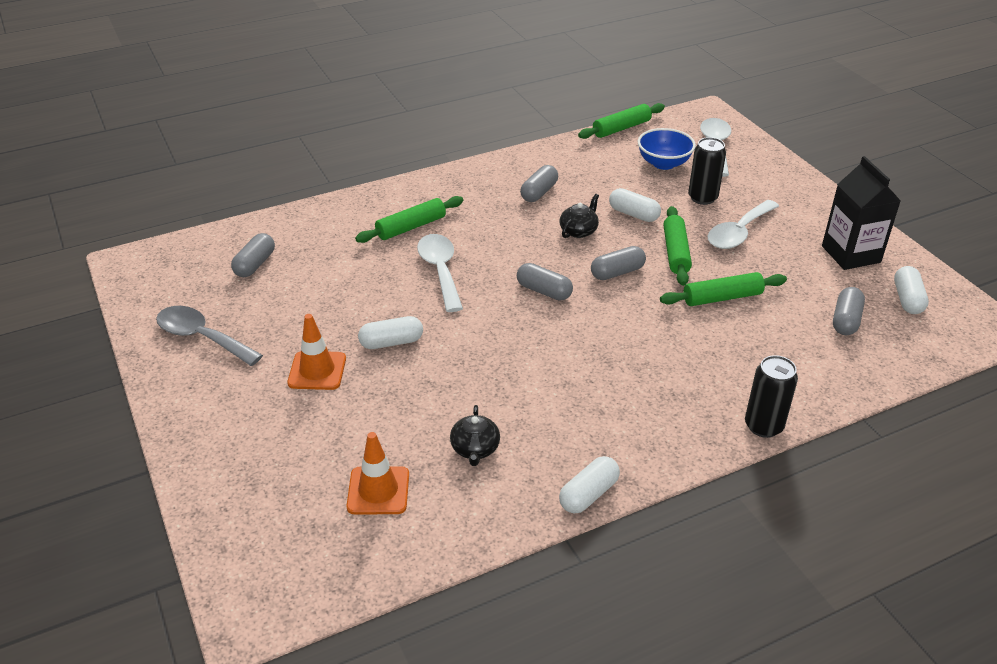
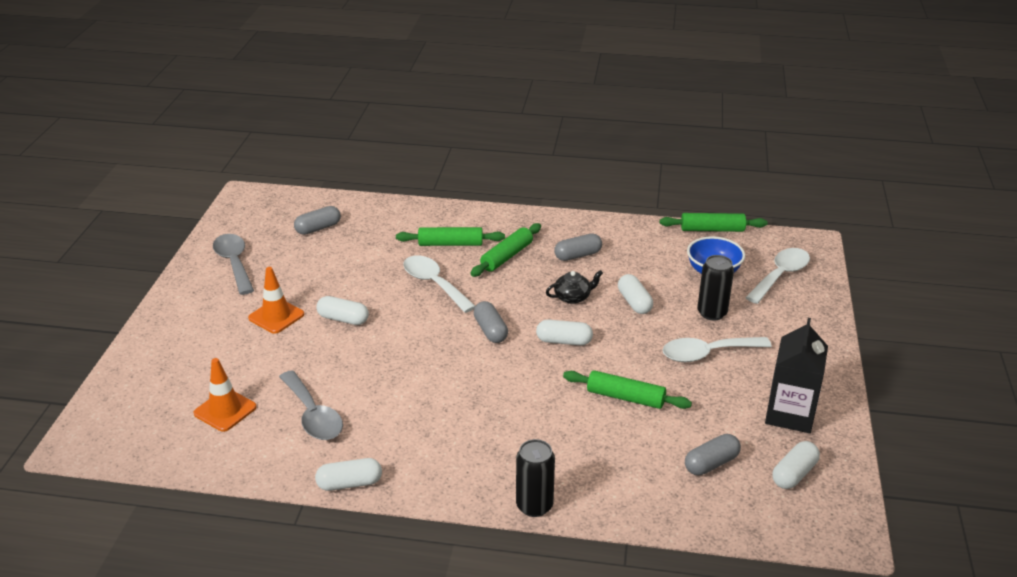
camera: 35 degrees right, 5 degrees down
(440, 271) = (434, 284): white spoon -> white spoon turned 60 degrees counterclockwise
(475, 449) = (313, 415): black teapot -> grey spoon
(617, 272) = (564, 341): grey capsule -> white capsule
(675, 252) = (631, 346): green rolling pin -> green rolling pin (506, 256)

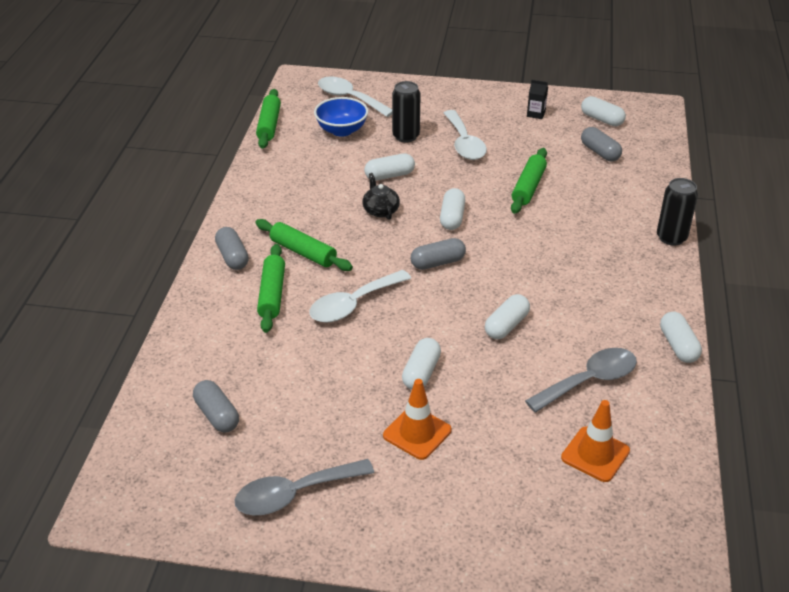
camera: 90 degrees left, 5 degrees up
(395, 369) = (506, 325): none -> white capsule
(578, 255) = (306, 205): grey capsule -> grey capsule (232, 257)
(790, 414) = (536, 114): black carton -> black carton, size x0.45

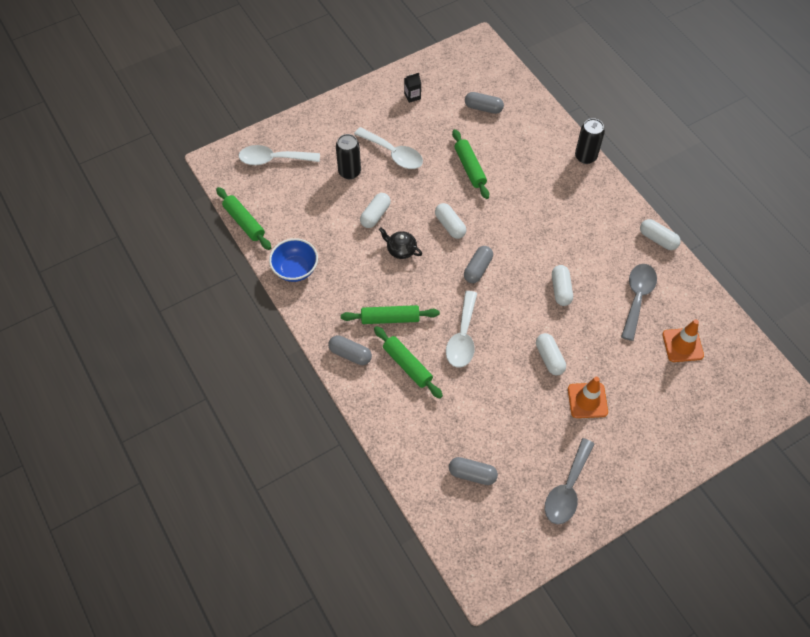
camera: 40 degrees left, 20 degrees up
(341, 130) = (301, 194): blue bowl -> blue bowl (295, 269)
(601, 119) = (457, 76): white capsule -> none

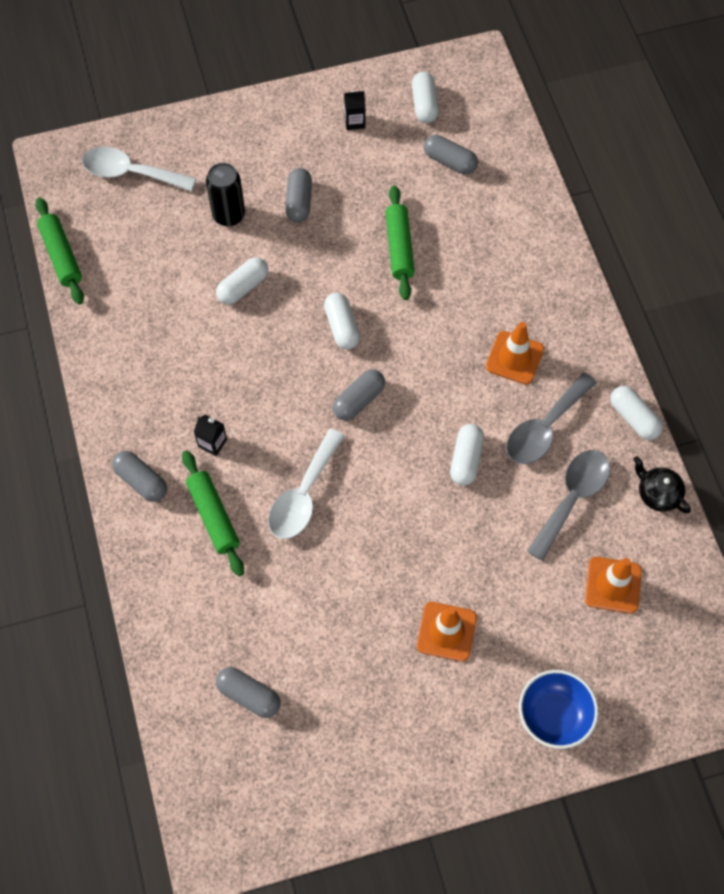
camera: 15 degrees right, 5 degrees up
(295, 269) = (108, 340): blue bowl -> blue bowl (554, 715)
(390, 318) = (212, 443): green rolling pin -> black carton
(393, 154) = (299, 202): white spoon -> grey capsule
(401, 250) = (261, 346): black teapot -> black teapot (657, 493)
(549, 358) = (414, 556): white capsule -> white capsule (424, 105)
(567, 489) = (373, 752): grey spoon -> grey spoon (544, 428)
(569, 219) = (514, 358): none -> orange traffic cone
(585, 156) = (572, 268): black can -> none

